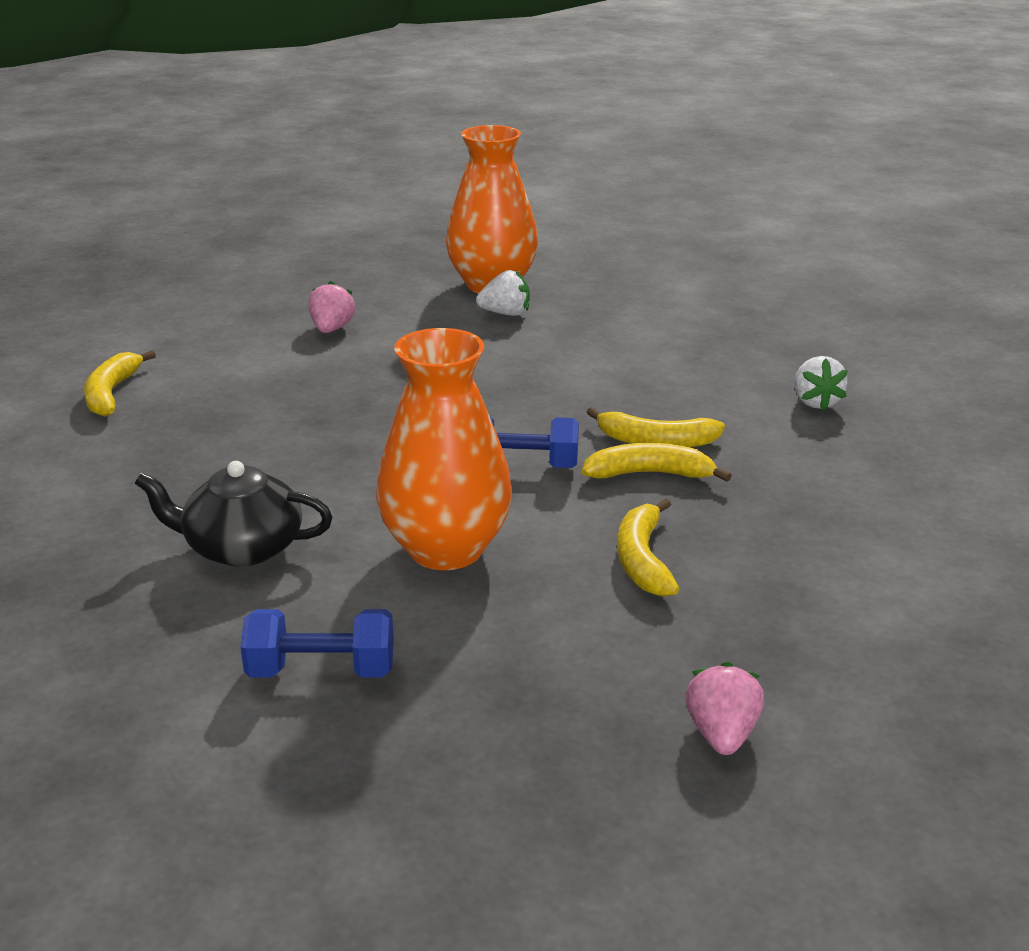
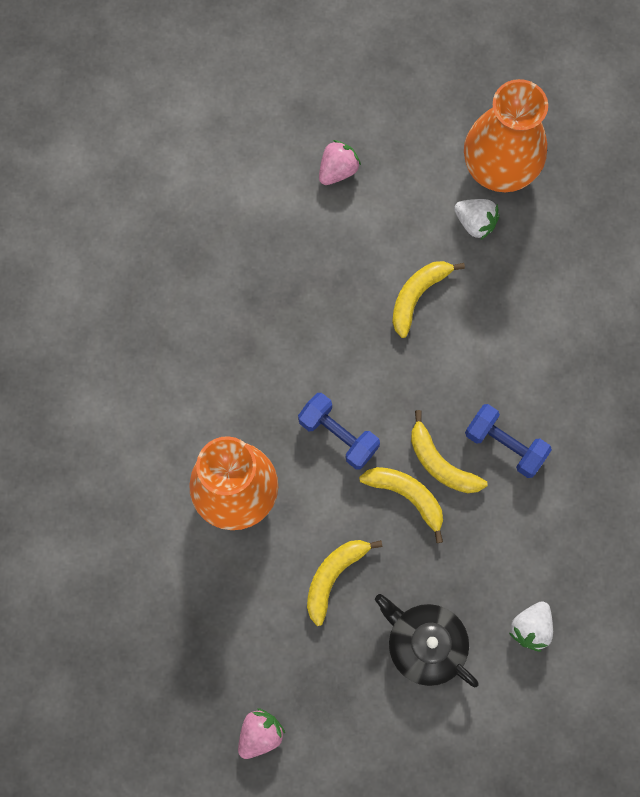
camera: 35 degrees right, 45 degrees up
(111, 393) = (148, 178): yellow banana -> yellow banana (417, 296)
(242, 548) = (131, 418): black teapot -> black teapot (425, 644)
(321, 671) = (110, 557): blue dumbbell -> blue dumbbell (505, 445)
(815, 402) = (585, 486): white strawberry -> white strawberry (530, 628)

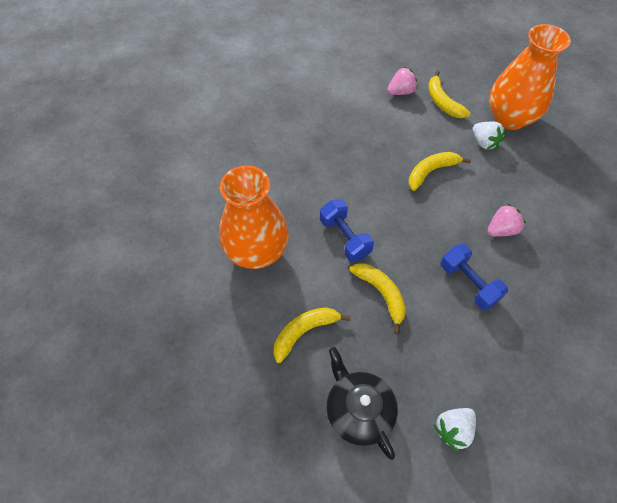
camera: 20 degrees right, 15 degrees down
(260, 734) = (196, 433): pink strawberry -> pink strawberry (501, 230)
(440, 463) = (414, 280): yellow banana -> yellow banana (442, 102)

